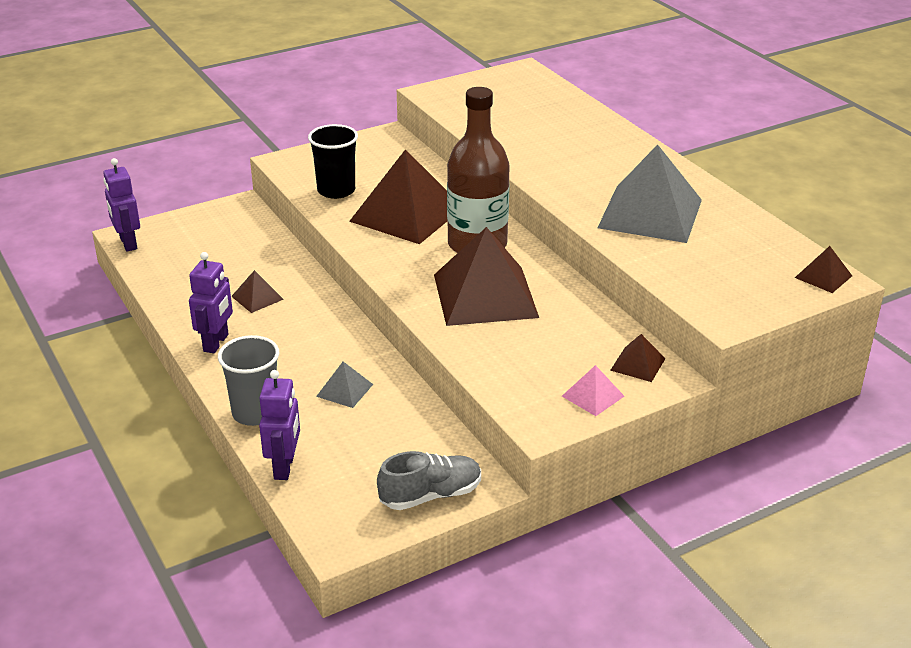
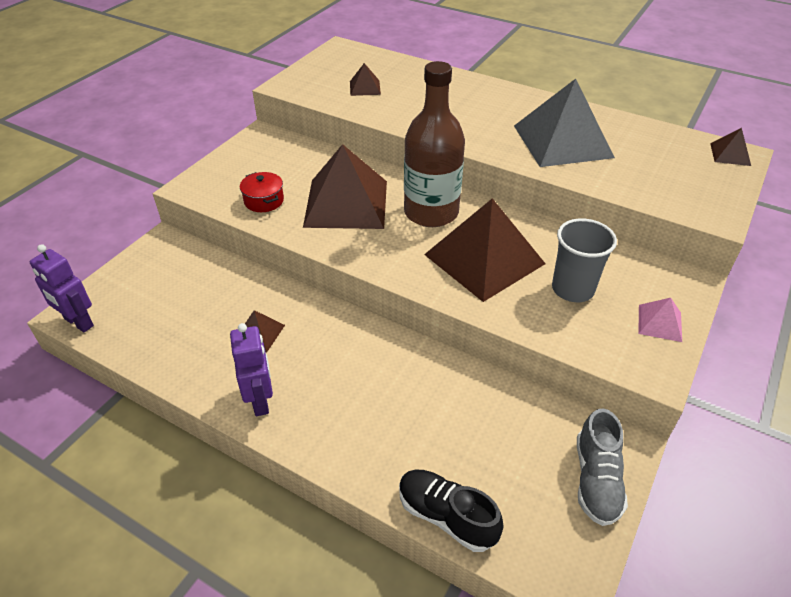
camera: 30 degrees left, 10 degrees up
(255, 413) = (365, 465): grey cup -> grey cup (572, 289)
(284, 467) = (446, 516): purple robot -> black shoe
(336, 190) = (264, 201): black cup -> red pot
(344, 390) = (423, 400): grey pyramid -> none
(430, 495) = (596, 480): grey shoe -> grey shoe turned 150 degrees clockwise
(638, 364) = (658, 277): brown pyramid -> brown pyramid (365, 87)

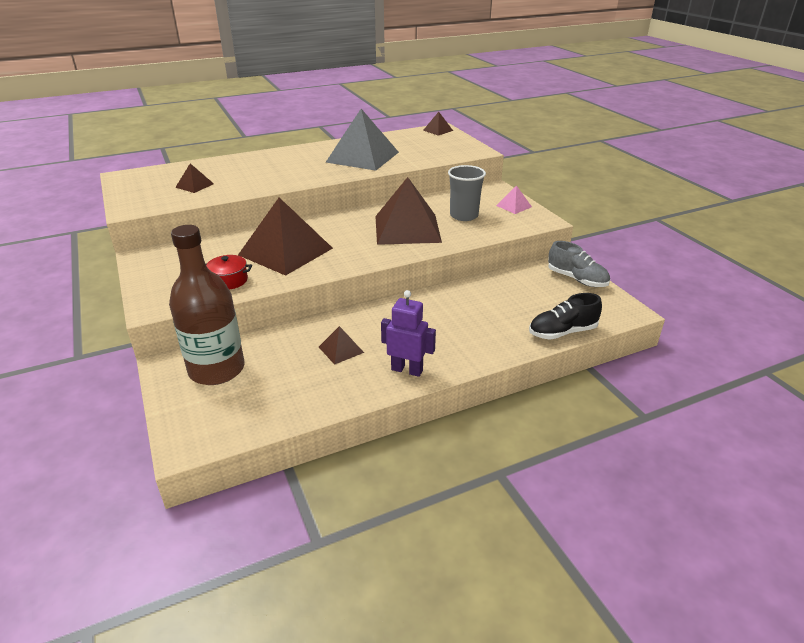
camera: 55 degrees left, 10 degrees down
(78, 322) = (204, 442): purple robot -> none
(431, 212) = (341, 228): brown bottle -> brown bottle (216, 369)

